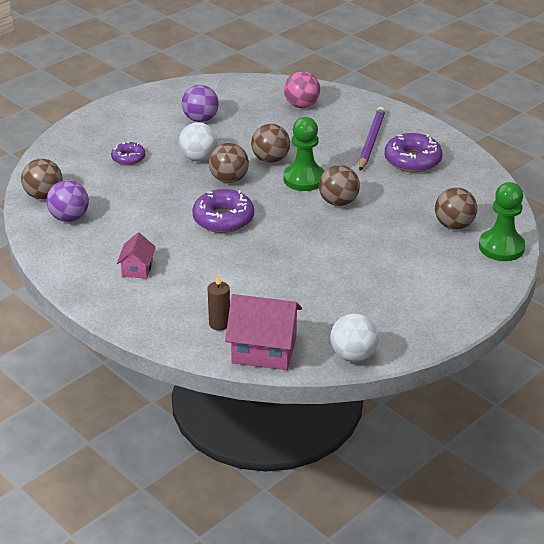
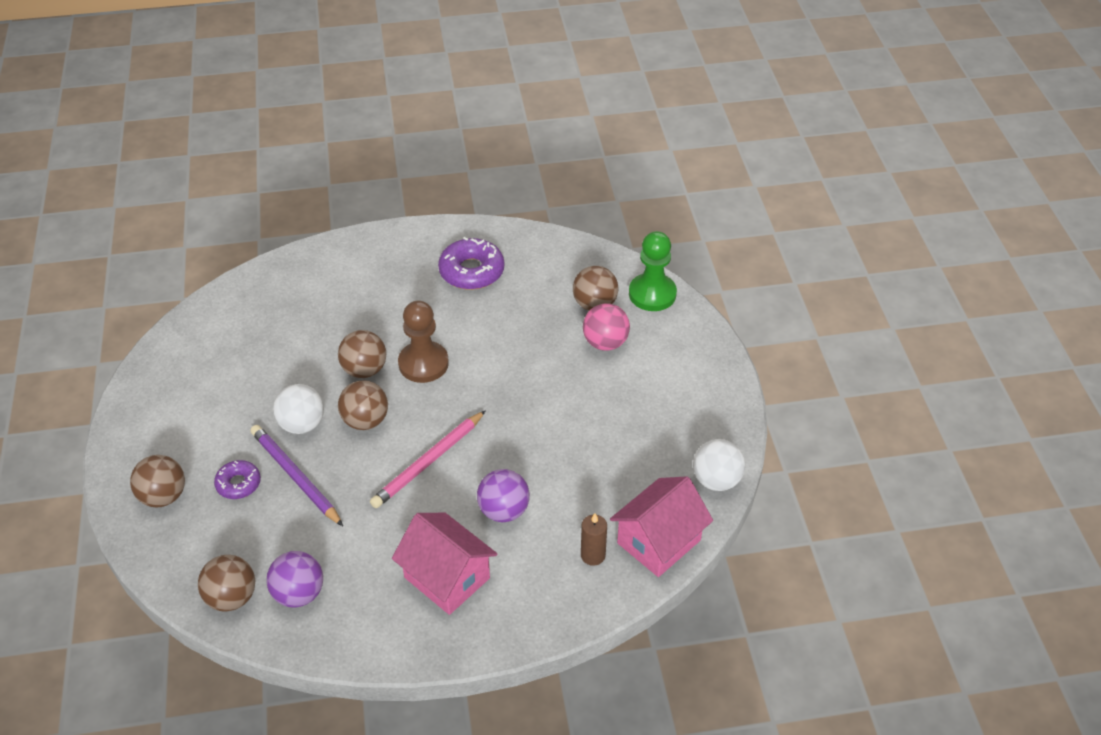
camera: 55 degrees left, 10 degrees up
(137, 269) = (447, 578): pink house -> pink house, size x1.82
(200, 119) = (231, 384): purple ball -> purple ball (503, 511)
(223, 219) = (428, 462): purple donut -> pink pencil
(301, 105) = (295, 293): pink ball -> pink ball (605, 343)
(304, 179) = (423, 364): green pawn -> brown pawn
(338, 202) = (485, 361): brown ball -> brown ball (163, 496)
(371, 141) = (411, 280): purple pencil -> purple pencil (295, 477)

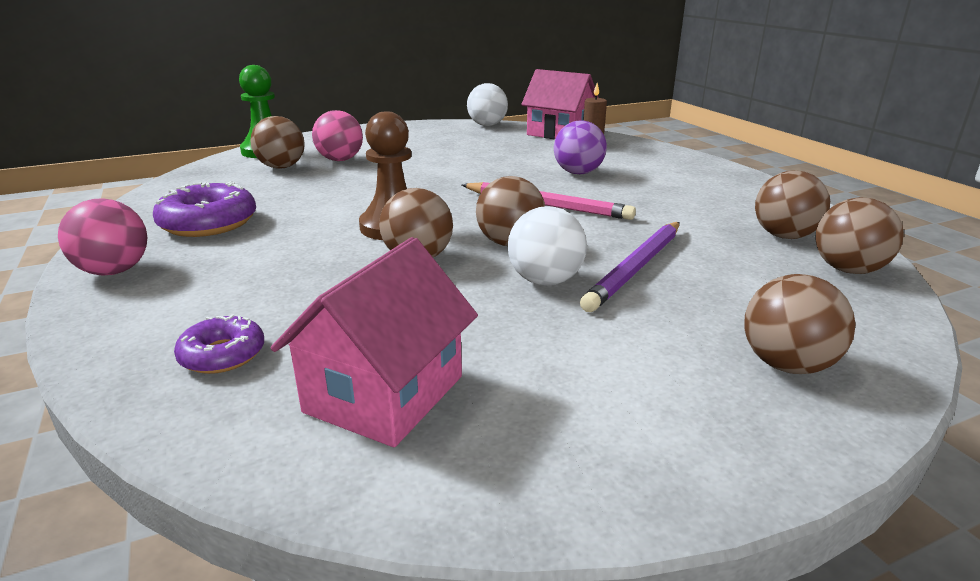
camera: 105 degrees left, 20 degrees down
(238, 484) = (689, 304): purple donut -> purple donut (222, 355)
(299, 594) = (784, 236): purple ball -> brown ball
(409, 241) = (114, 271): none -> pink ball
(447, 578) = (674, 182): pink house -> pink house (384, 394)

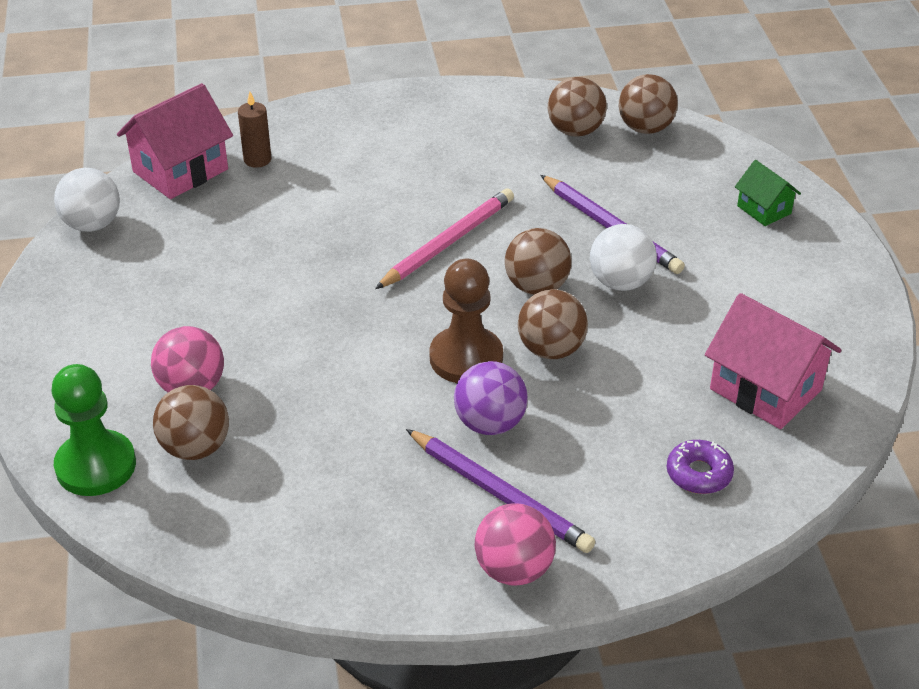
camera: 75 degrees left, 15 degrees up
(208, 223) = (397, 507): purple donut -> none
(214, 256) = (499, 494): none -> purple pencil
(578, 173) = (355, 196): purple ball -> purple ball (490, 423)
(786, 365) = (764, 209): brown ball -> green house

